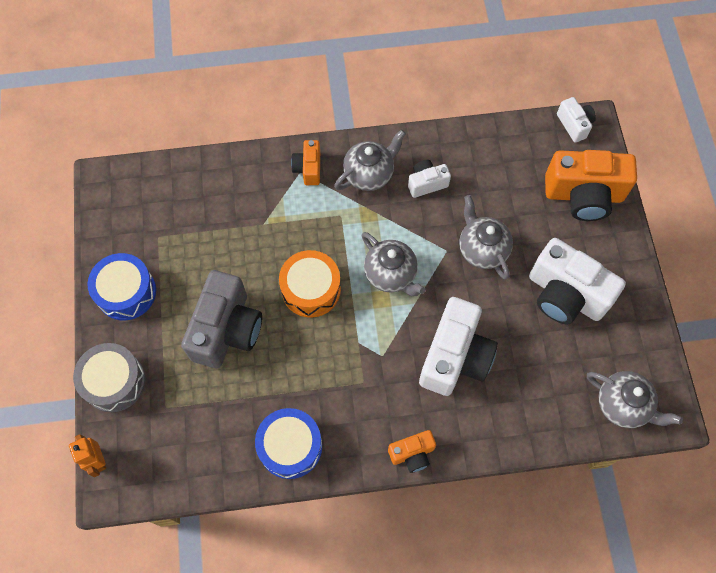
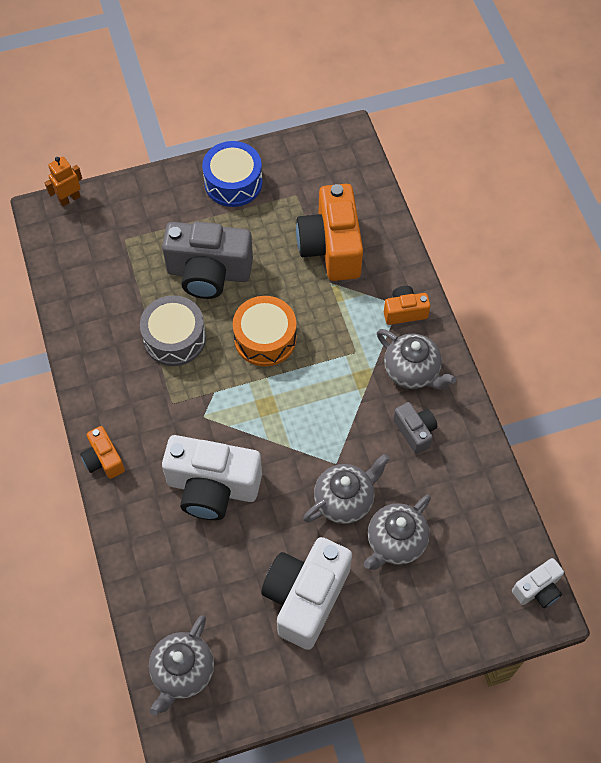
camera: 80 degrees right, 5 degrees down
(114, 381) = (144, 193): grey drum -> grey drum (174, 338)
(290, 446) = (99, 349): blue drum -> none
(391, 274) = (296, 411): grey teapot -> grey teapot (395, 542)
(426, 183) = (415, 431): white camera -> grey camera
(583, 195) = (440, 608): orange camera -> orange camera (331, 247)

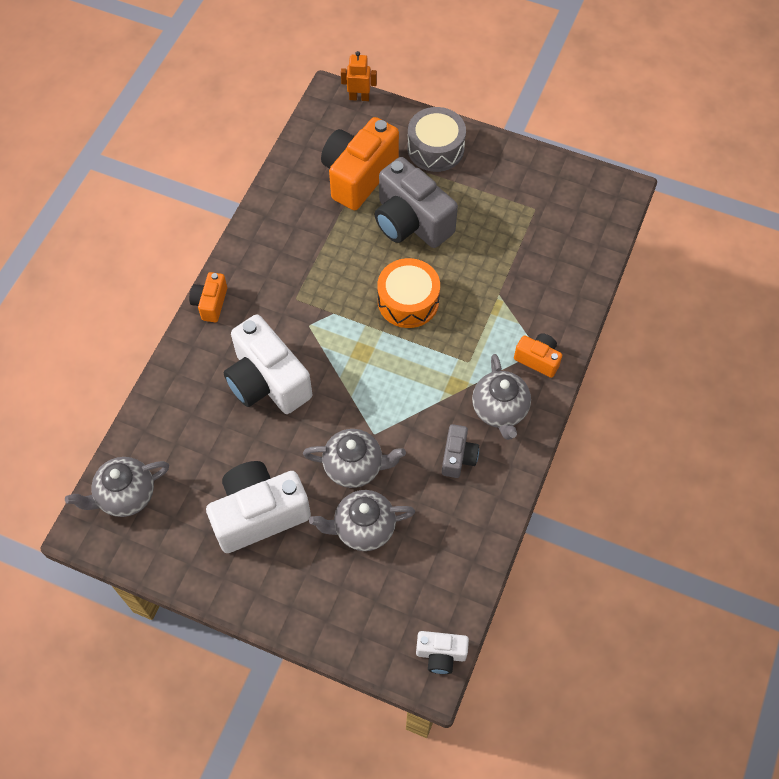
camera: 40 degrees right, 0 degrees up
(174, 338) = (341, 252): grey drum -> grey drum (435, 148)
(233, 182) = (493, 166): blue drum -> none
(331, 247) = (525, 268): orange camera -> orange camera (358, 176)

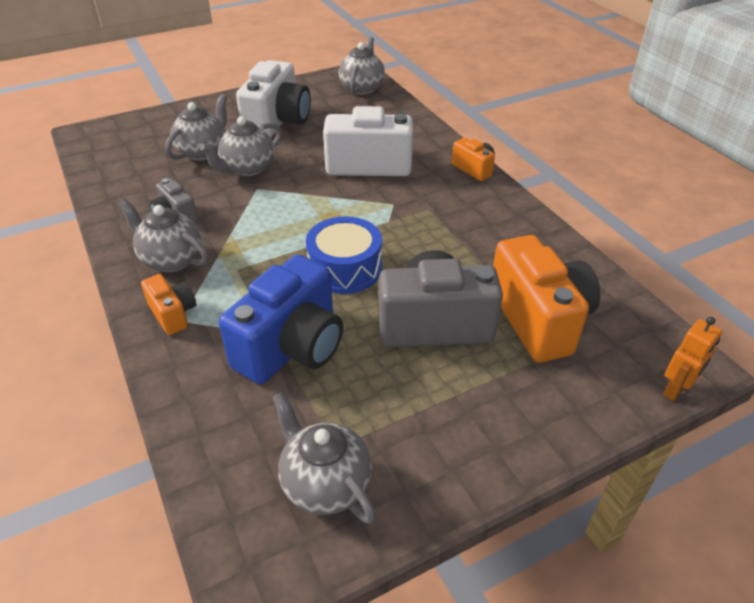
camera: 130 degrees right, 20 degrees down
(408, 301) = (345, 268): orange drum -> blue drum
(435, 148) = (525, 411): grey drum -> none
(441, 654) = (84, 142): white camera -> none
(497, 276) = (292, 347): none -> blue camera
(538, 359) = (173, 314): orange camera -> orange camera turned 105 degrees counterclockwise
(556, 198) = (325, 483): none -> grey teapot

